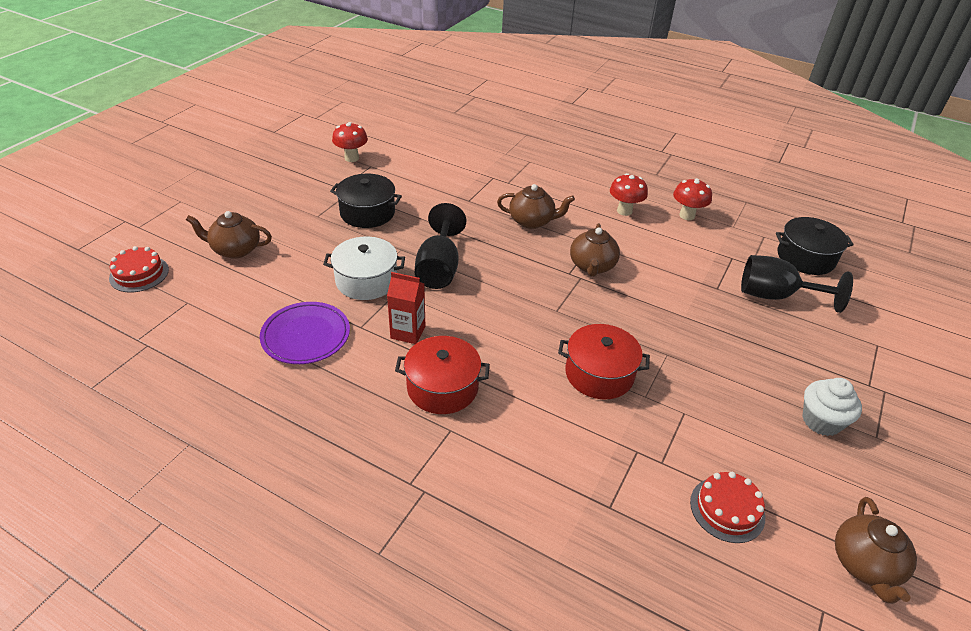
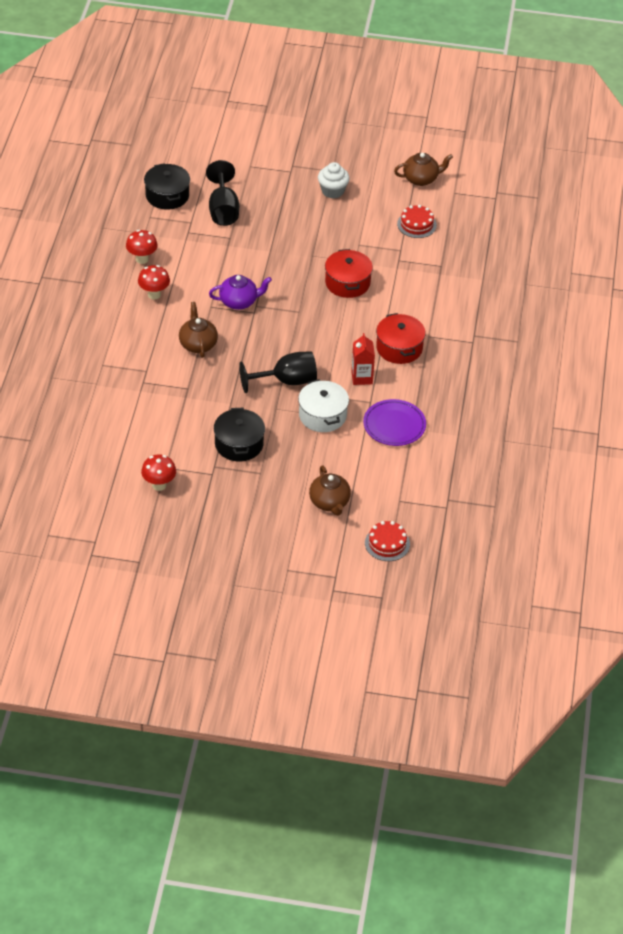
camera: 110 degrees left, 5 degrees up
(592, 266) = (239, 302): brown teapot -> purple teapot

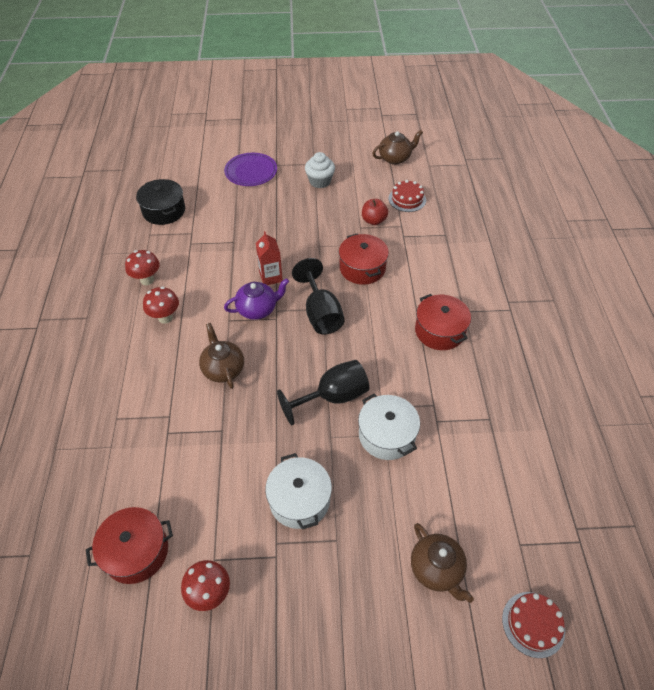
camera: 10 degrees left, 5 degrees up
(109, 452) = (136, 551): none -> red pot
(223, 210) = (221, 215): black goblet -> black goblet (320, 313)
(239, 444) = (299, 500): black pot -> white pot
(362, 377) = (413, 375): red carton -> red carton (270, 277)
(374, 240) = (373, 220): none -> red apple
(394, 425) = (471, 431): purple plate -> purple plate (251, 172)

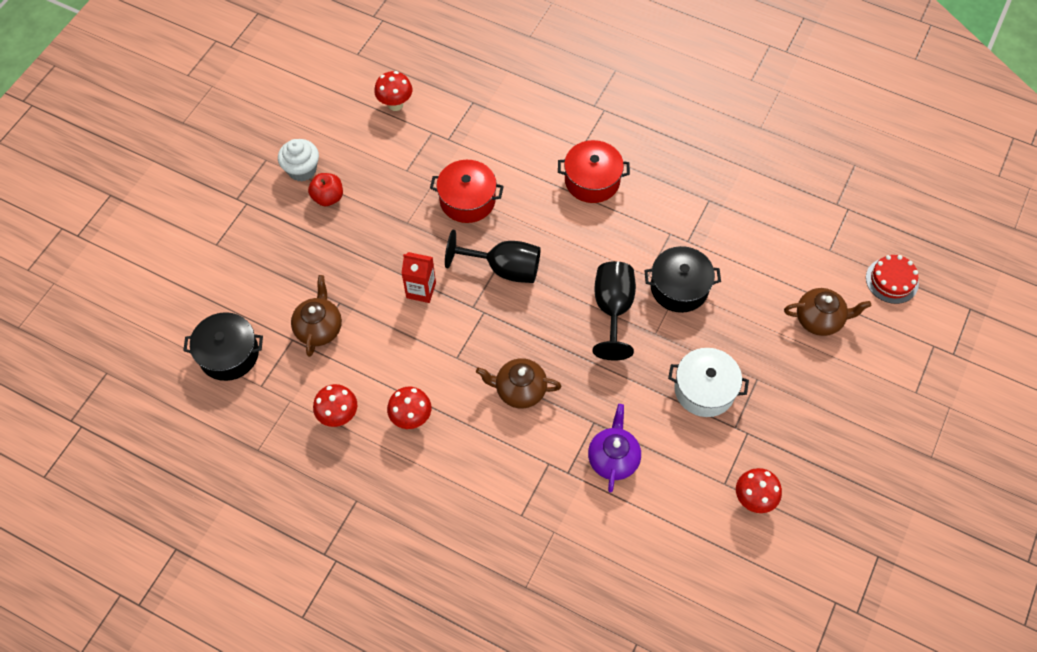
camera: 60 degrees left, 10 degrees up
(136, 551) = (683, 546): red pot -> none
(251, 172) = (229, 231): purple plate -> none
(257, 309) = (459, 323): purple teapot -> purple teapot (613, 458)
(373, 220) = (405, 152): red apple -> red apple (328, 197)
(386, 435) = (679, 287): white pot -> black pot
(395, 158) = (320, 77): brown teapot -> brown teapot (319, 328)
(407, 199) = (395, 104): red cake -> red mushroom

